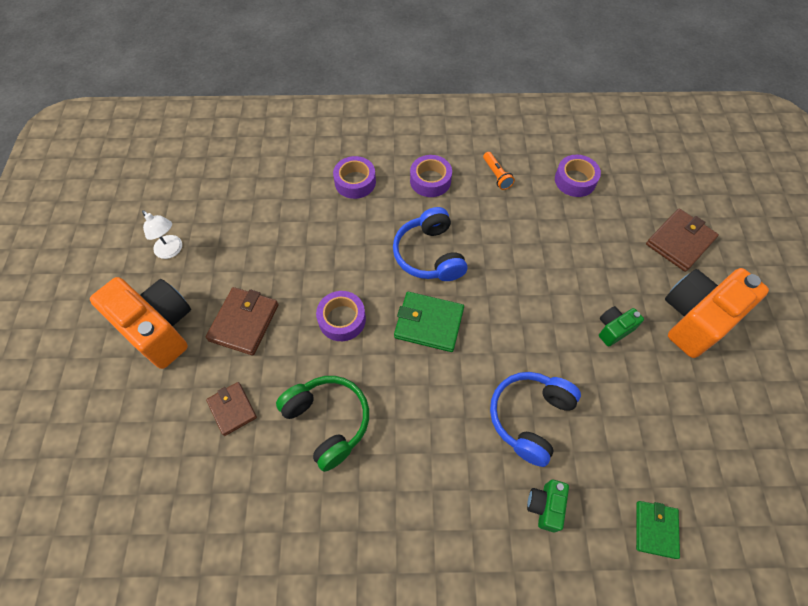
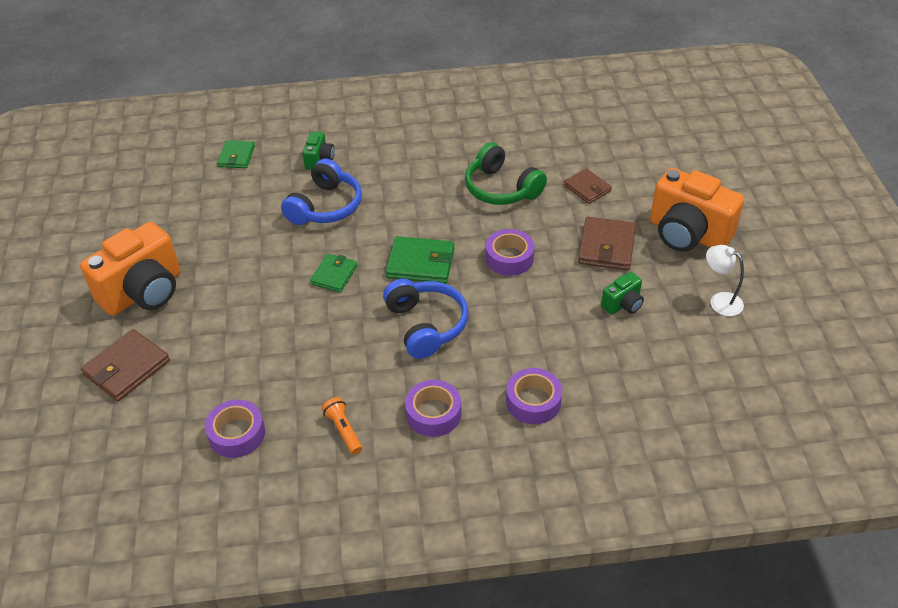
camera: 175 degrees right, 15 degrees down
(513, 318) = (334, 275): none -> green wallet
(613, 329) = (232, 276): green camera -> green camera (623, 304)

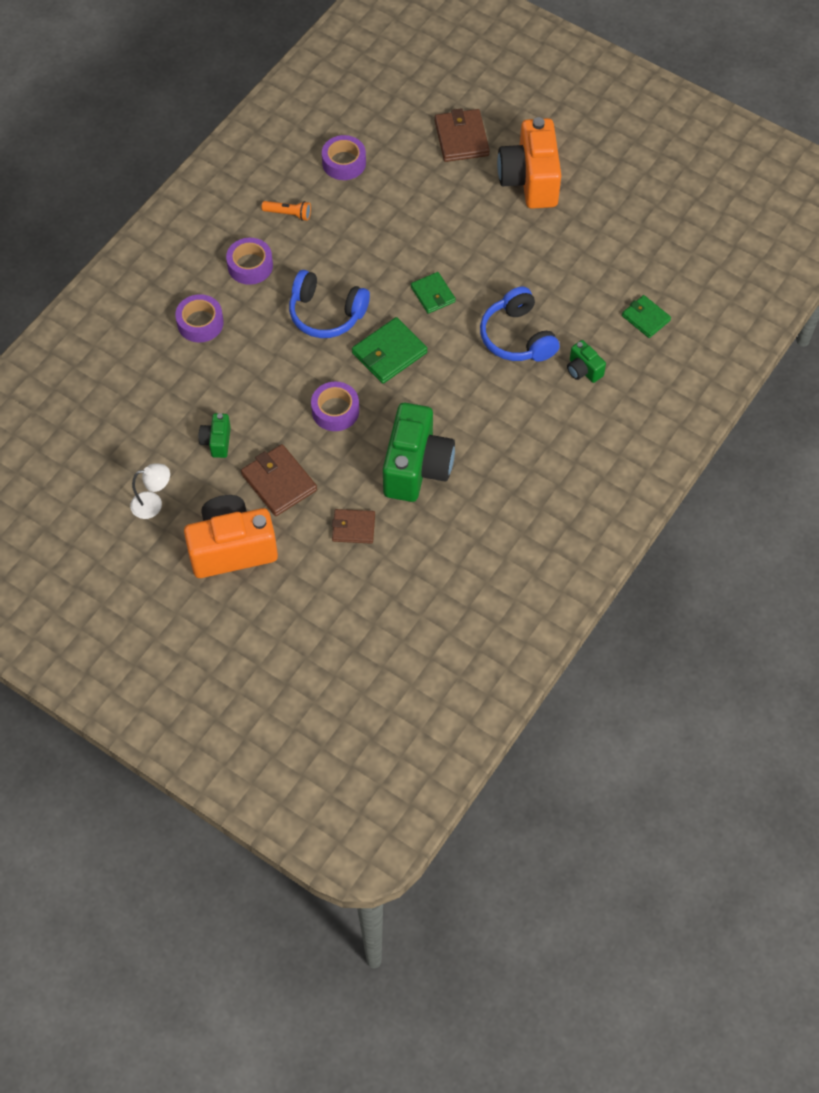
camera: 130 degrees right, 15 degrees up
(501, 188) = (416, 467): green headphones -> green camera

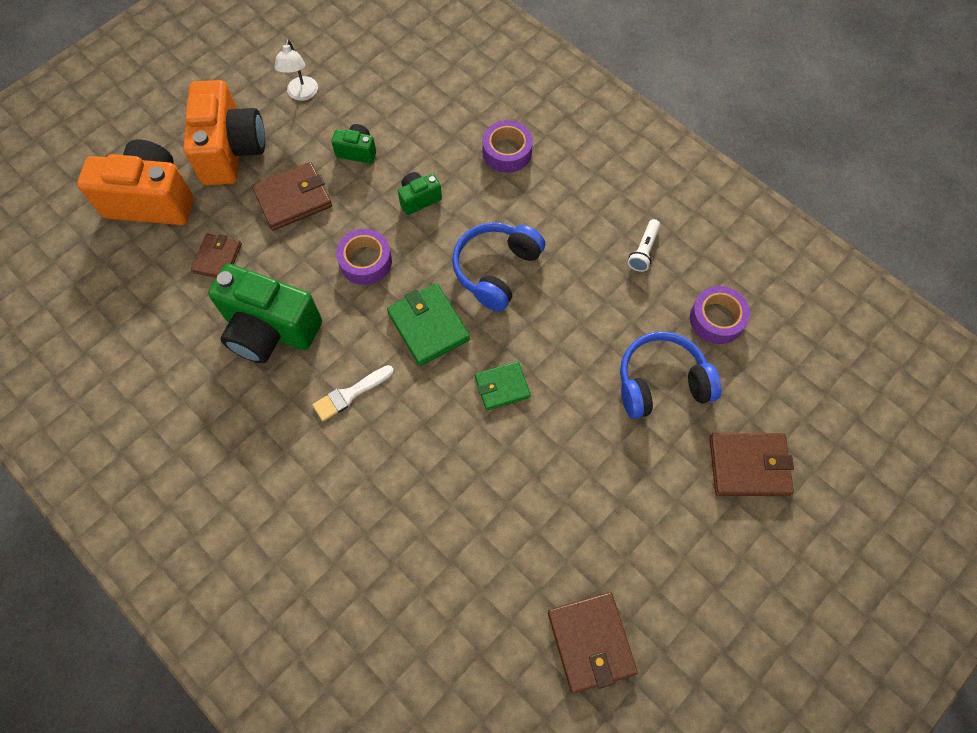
camera: 100 degrees right, 5 degrees up
(250, 266) = (575, 205): purple tape -> none
(288, 214) = (643, 250): orange flashlight -> white flashlight
(462, 396) = (350, 394): none -> white brush
(517, 337) = (419, 474): blue headphones -> blue headphones (661, 382)
(530, 180) = (668, 542): orange camera -> orange camera (152, 200)
(583, 370) = (351, 547): green camera -> green camera (419, 199)
(610, 218) = (590, 642): none -> brown wallet
(646, 318) = (413, 652): green wallet -> none

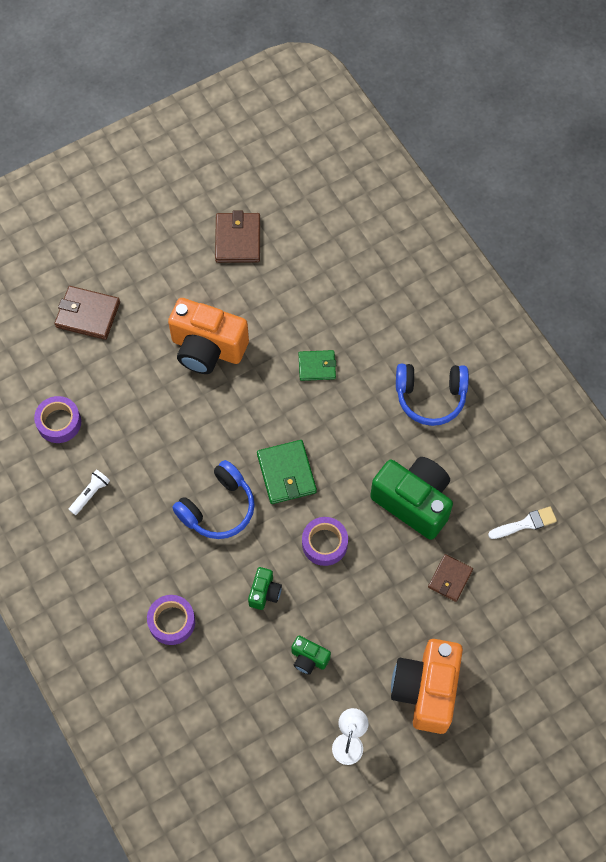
camera: 165 degrees left, 0 degrees up
(152, 200) = (504, 653): orange camera -> orange camera (207, 348)
(293, 199) = (376, 622): brown wallet -> none
(350, 394) = (359, 434): white brush -> white brush (525, 523)
(419, 199) = (264, 592): green camera -> green camera turned 60 degrees counterclockwise
(502, 387) = (243, 412): green wallet -> green wallet (317, 366)
(661, 382) = (123, 385): blue headphones -> blue headphones (430, 397)

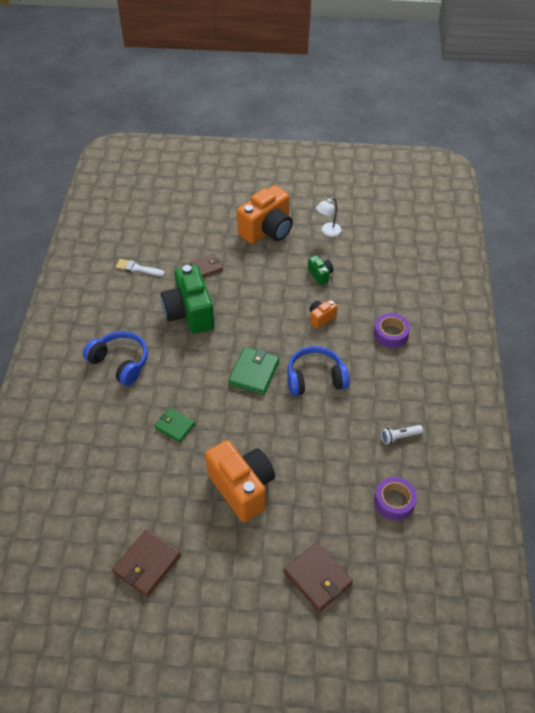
camera: 145 degrees left, 15 degrees down
(264, 592) = (321, 318): green camera -> orange camera
(324, 543) = (263, 322): purple tape -> none

